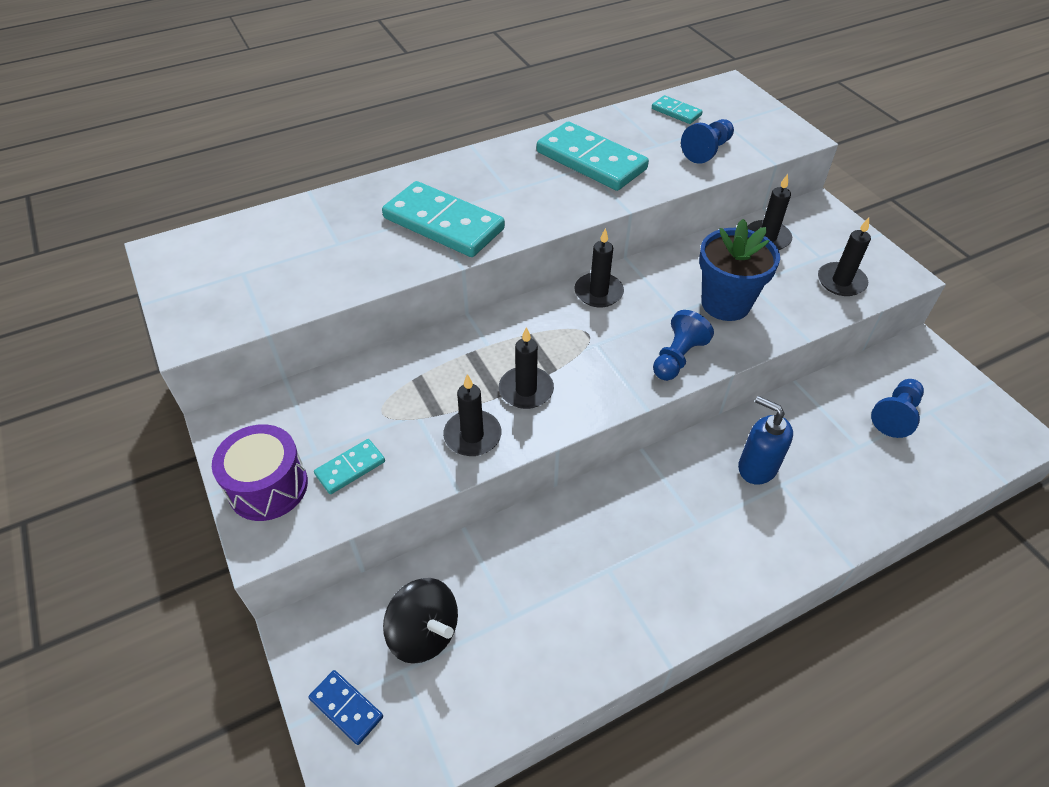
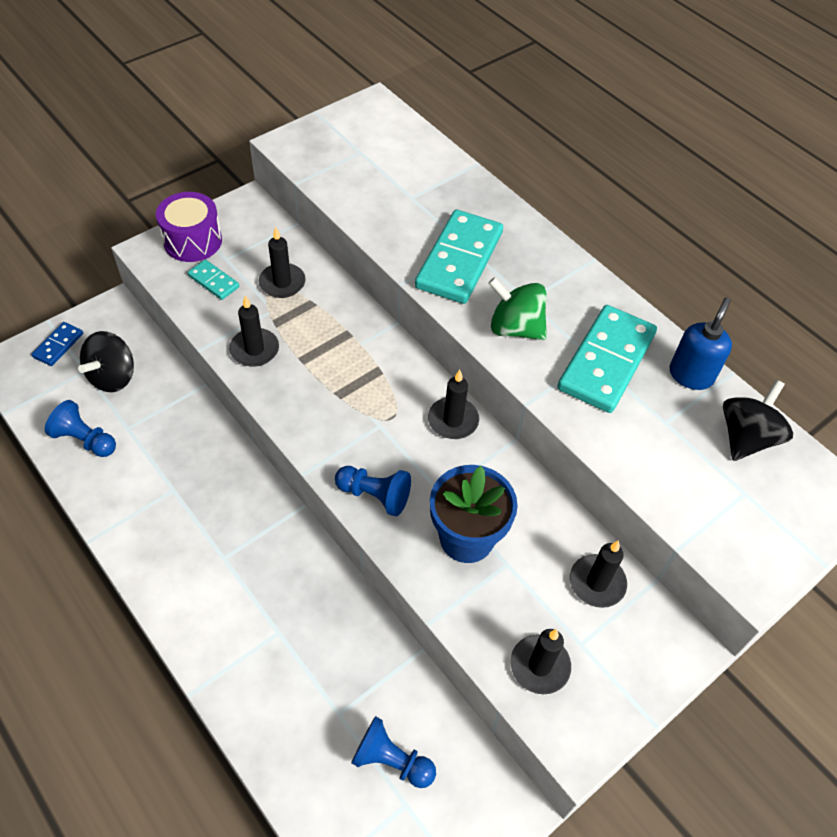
camera: 75 degrees right, 5 degrees up
(526, 390) = (311, 378): black candle -> black candle (282, 283)
(541, 203) = (515, 328): none -> green spinning top
(676, 112) = (746, 437): turquoise domino -> black spinning top
(707, 151) = (673, 473): blue pawn -> blue pawn (85, 440)
(757, 467) = (296, 608): blue soap dispenser -> blue soap dispenser (691, 375)

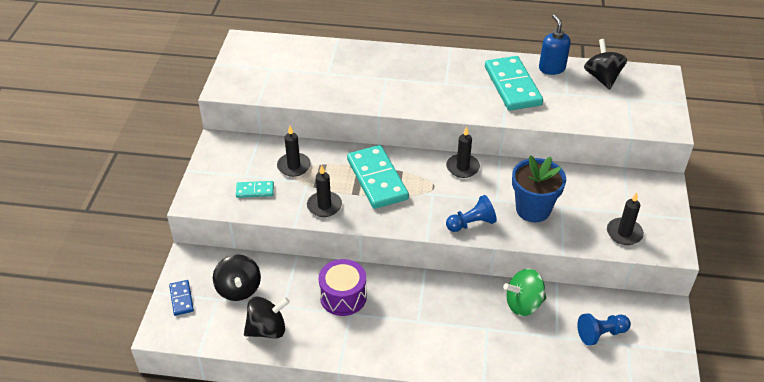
camera: 40 degrees left, 10 degrees down
(85, 440) = (267, 329): blue pawn -> black spinning top
(192, 241) = (213, 180): purple drum -> purple drum (343, 297)
(459, 260) = (391, 86): turquoise domino -> turquoise domino (377, 179)
(515, 328) = (456, 98): green spinning top -> green spinning top (523, 304)
(597, 582) = (604, 185): black candle -> none

